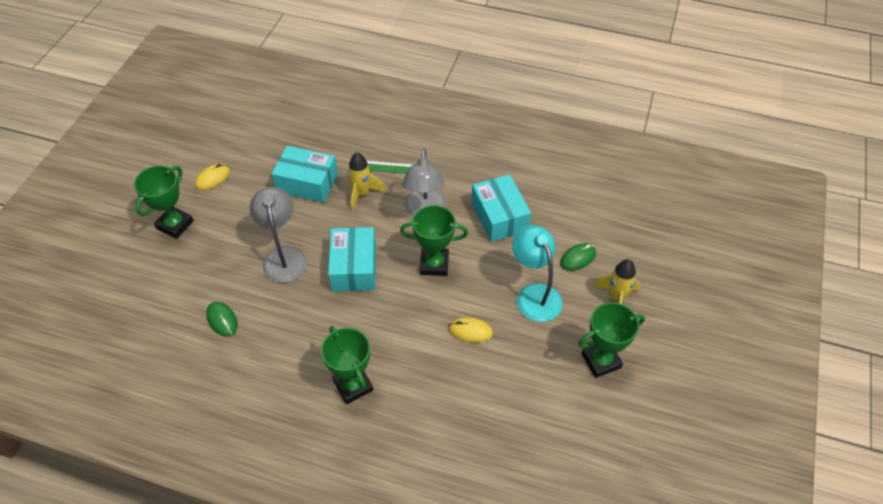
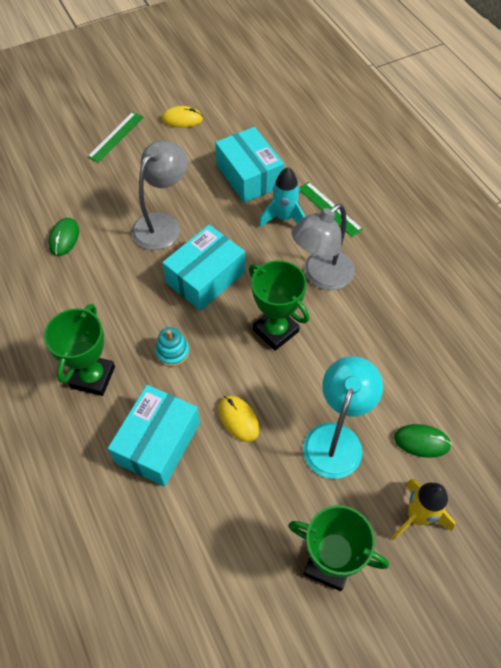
camera: 45 degrees right, 5 degrees up
(175, 224) = (116, 136): green trophy -> green ruler
(362, 193) = (284, 218): yellow rocket -> turquoise rocket
(386, 328) = (172, 352): none -> turquoise stacking toy
(499, 217) = (386, 336): turquoise box -> turquoise box (158, 442)

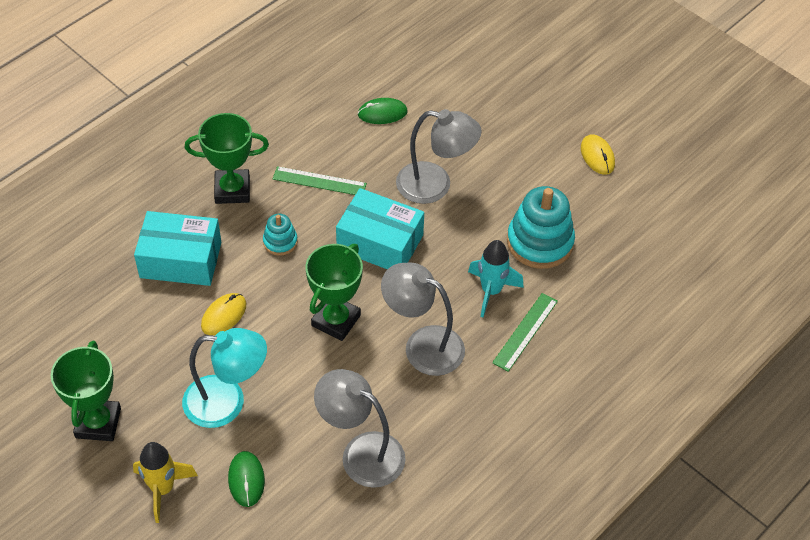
camera: 70 degrees right, 5 degrees down
(116, 136) = (539, 107): green ruler -> green ruler (319, 181)
(249, 176) = (540, 242): turquoise box -> turquoise stacking toy
(413, 346) = (361, 452): none -> grey lamp

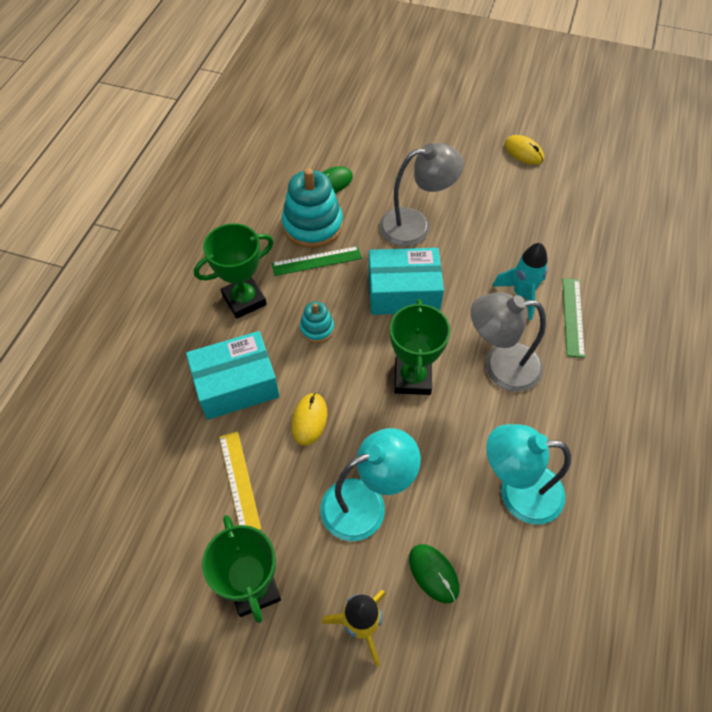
camera: 25 degrees left, 5 degrees up
(135, 338) = (239, 481): none -> yellow ruler
(361, 452) = (517, 492): grey lamp -> turquoise lamp
(540, 242) = (530, 237): turquoise stacking toy -> turquoise stacking toy (312, 225)

